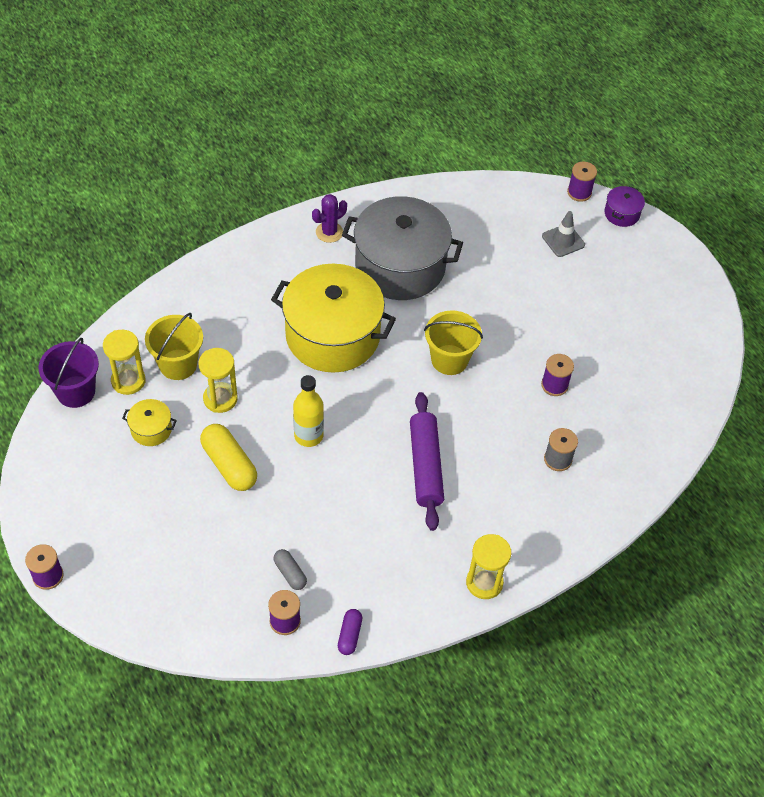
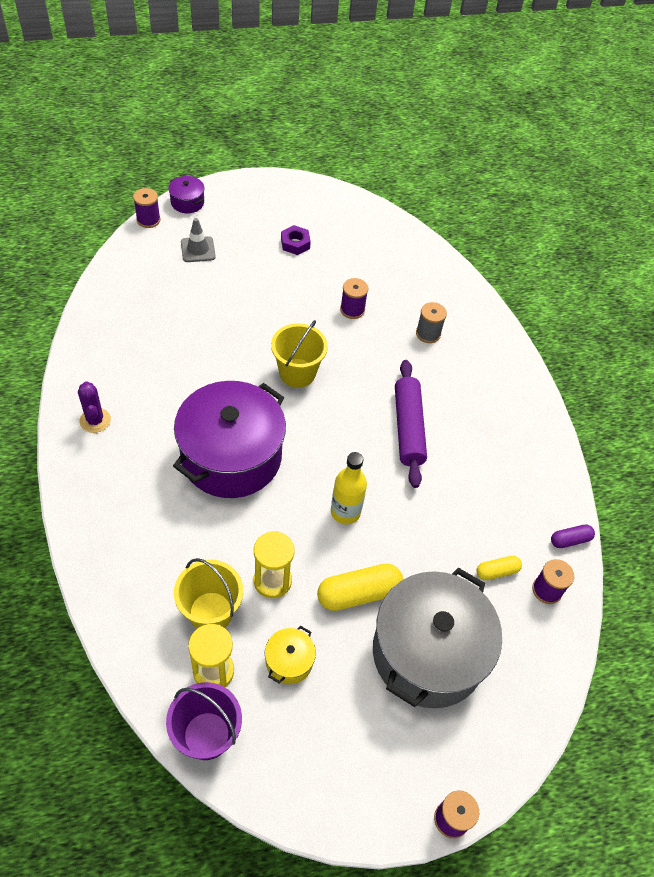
camera: 75 degrees left, 0 degrees up
(290, 573) = (497, 571): grey capsule -> yellow capsule
(332, 335) = (231, 456): yellow pot -> purple pot
(349, 635) = (570, 540): purple capsule -> purple capsule turned 45 degrees counterclockwise
(400, 266) = (169, 375): grey pot -> grey pot (428, 653)
(425, 466) = (408, 428): purple rolling pin -> purple rolling pin turned 75 degrees clockwise
(484, 582) = (535, 423): yellow hourglass -> none
(618, 314) = (295, 243): none -> purple nut

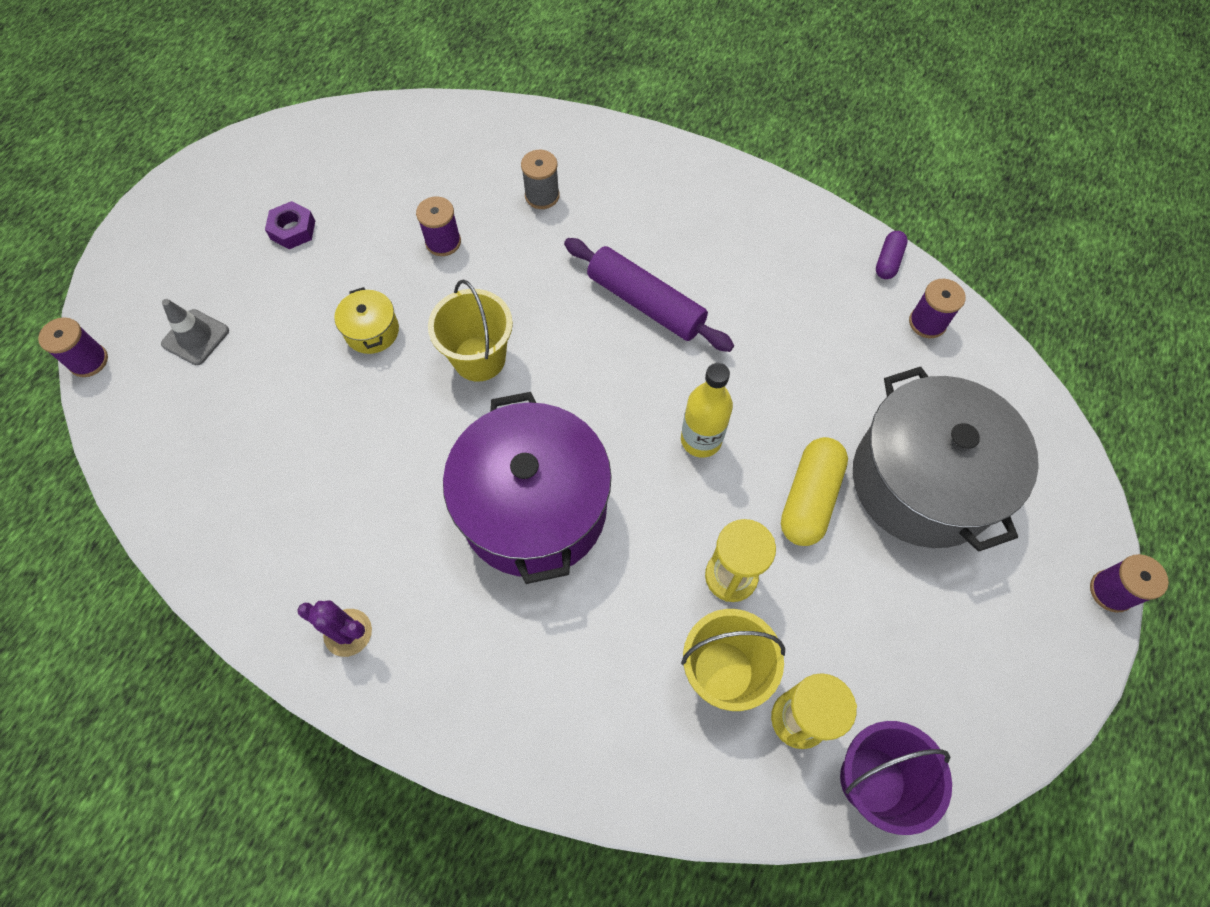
camera: 45 degrees left, 10 degrees up
(187, 202) = (107, 298): purple pot -> none
(289, 661) = (841, 627): yellow pot -> yellow pot (372, 331)
(497, 571) = (876, 350): yellow capsule -> none

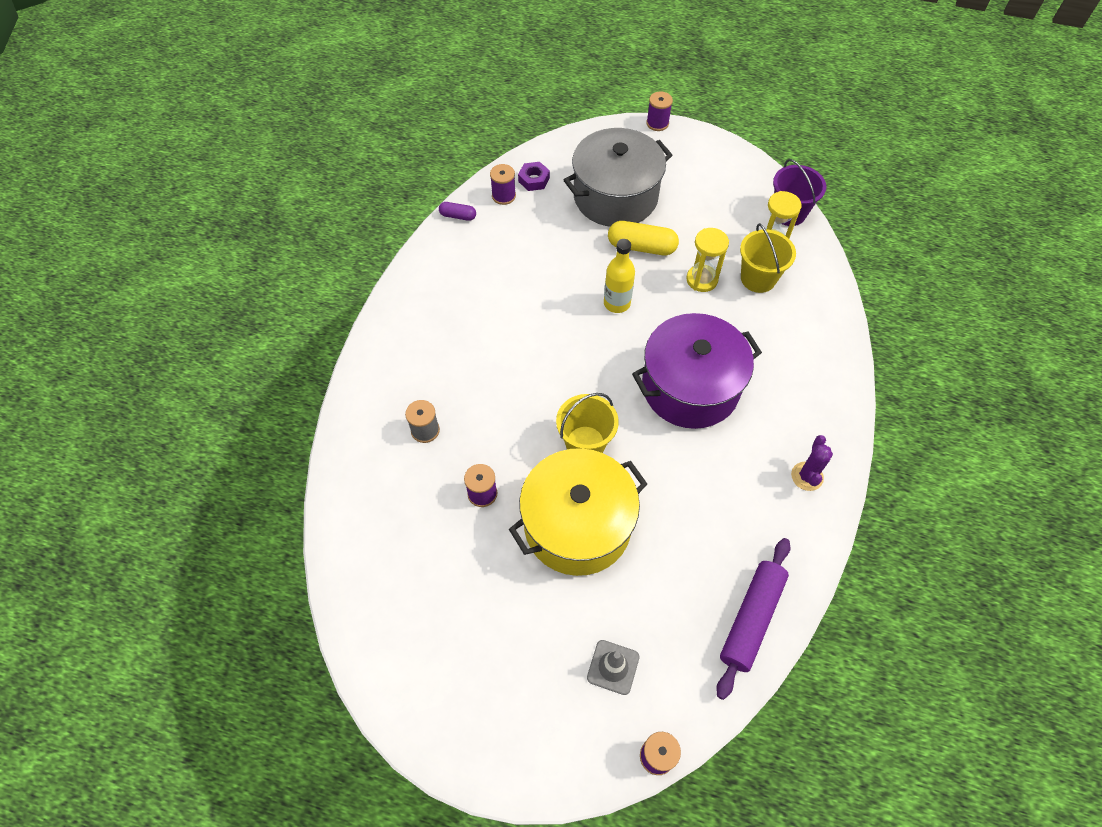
camera: 100 degrees left, 5 degrees down
(293, 230) = (487, 621): purple nut -> purple nut (534, 180)
(372, 331) = (577, 525): yellow pot -> yellow pot, size x2.43
(645, 303) = (517, 347): purple rolling pin -> purple rolling pin (751, 619)

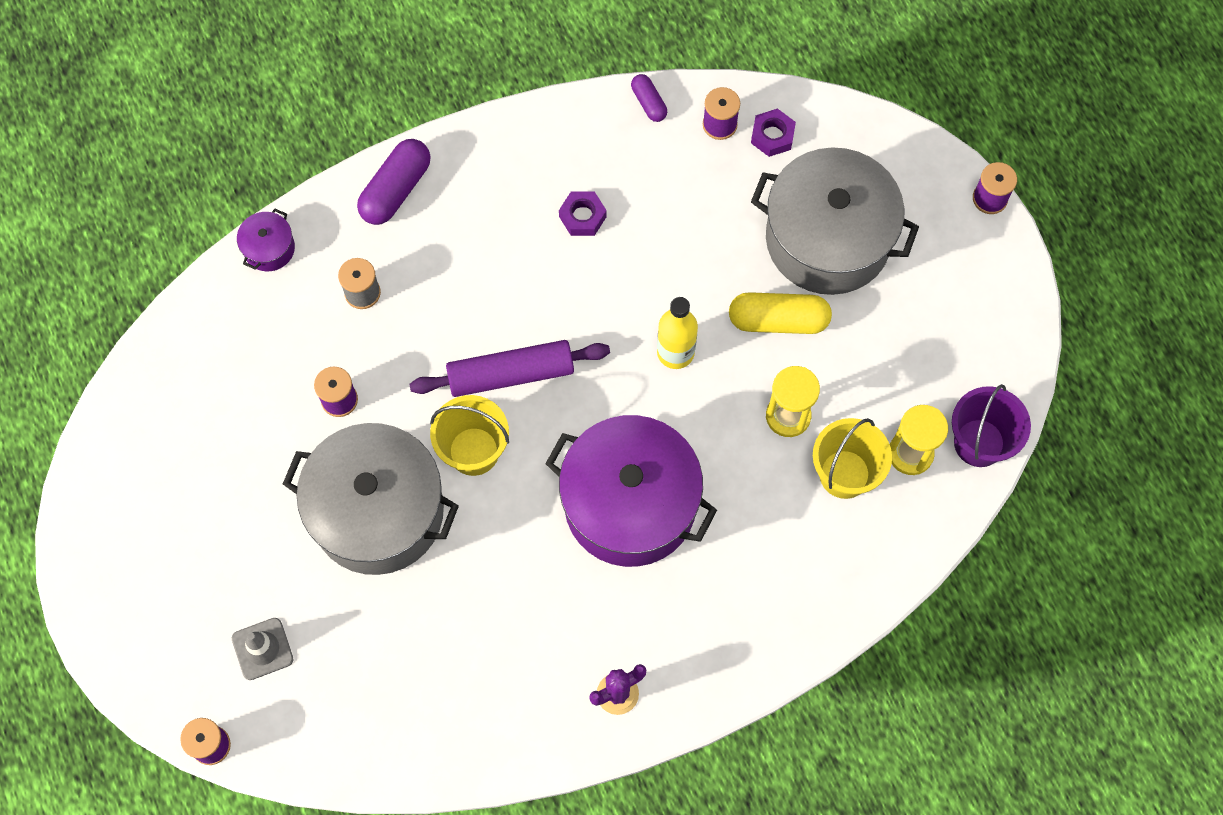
camera: 50 degrees right, 10 degrees up
(342, 461) = (269, 248): none -> purple pot
(378, 366) = (396, 189): none -> purple capsule
(492, 289) = (582, 216): none -> purple nut
(577, 525) = (378, 512): yellow pot -> grey pot
(641, 247) = (778, 320): yellow capsule -> yellow capsule turned 60 degrees counterclockwise
(751, 619) = (409, 742): purple rolling pin -> purple rolling pin (511, 374)

